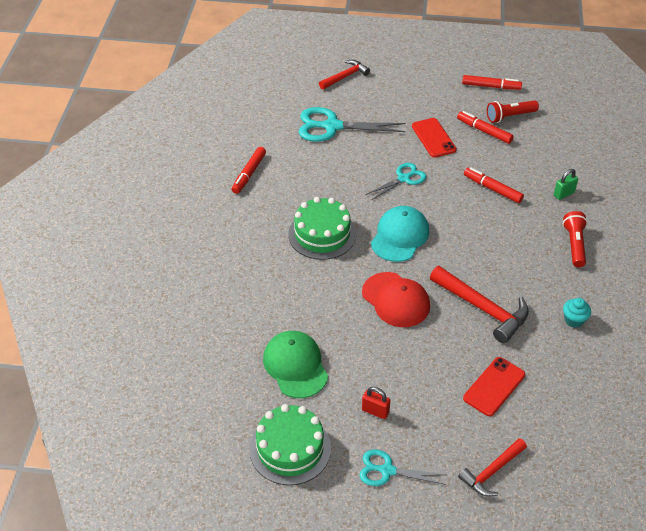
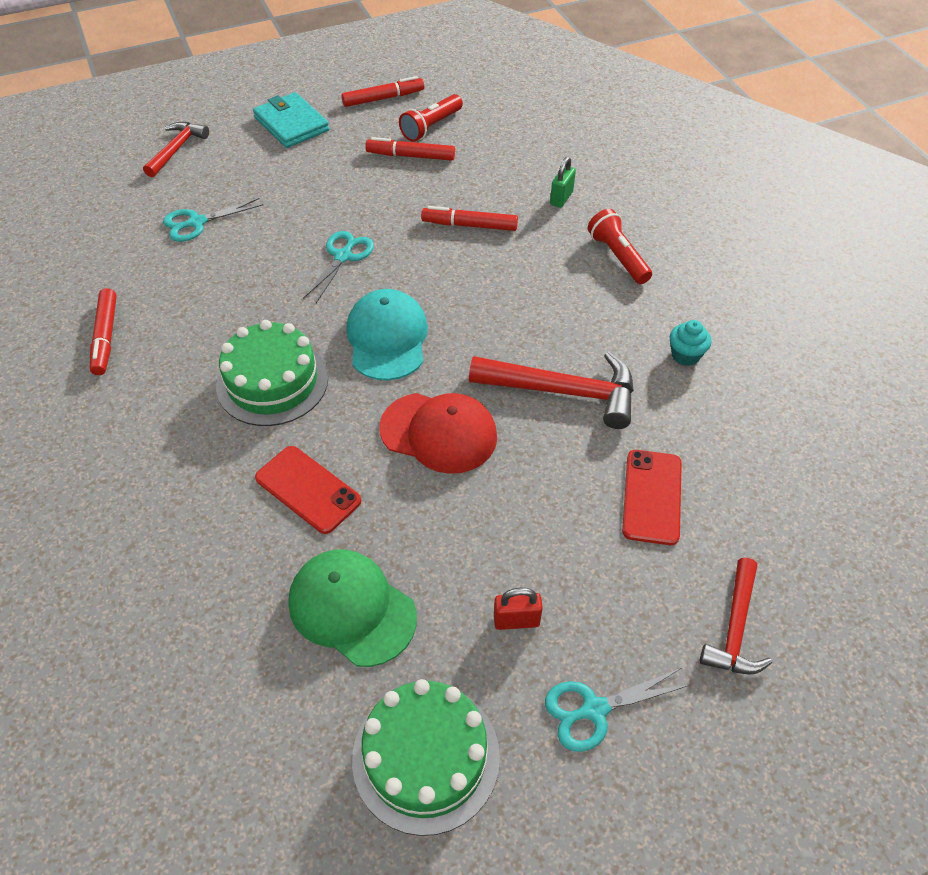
camera: 30 degrees left, 5 degrees up
(332, 126) = (197, 223): turquoise scissors -> turquoise scissors, size x0.60
(422, 84) = (291, 124): none -> turquoise wallet
(433, 138) = (350, 188): red phone -> red phone (308, 489)

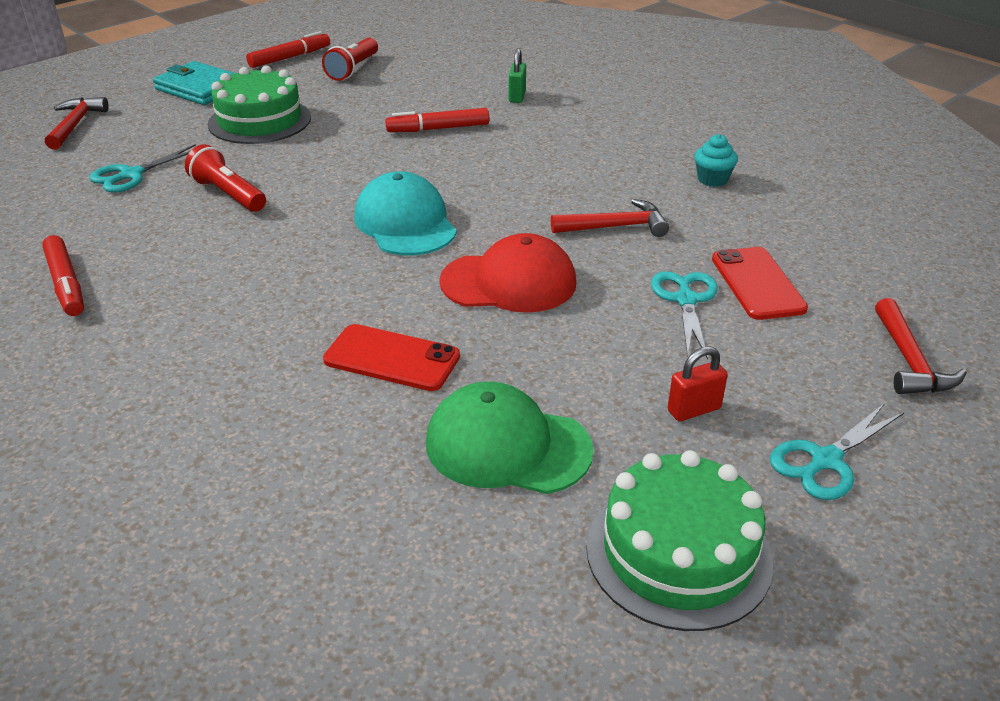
camera: 20 degrees left, 15 degrees down
(272, 382) = (296, 281): green cake -> green cake (259, 121)
(343, 256) = (317, 172): turquoise scissors -> turquoise scissors (686, 300)
(411, 156) = (344, 91): red marker -> none
(563, 392) = (615, 227): red hammer -> red hammer, size x0.63
(618, 257) = (600, 126): red flashlight -> red flashlight (228, 194)

